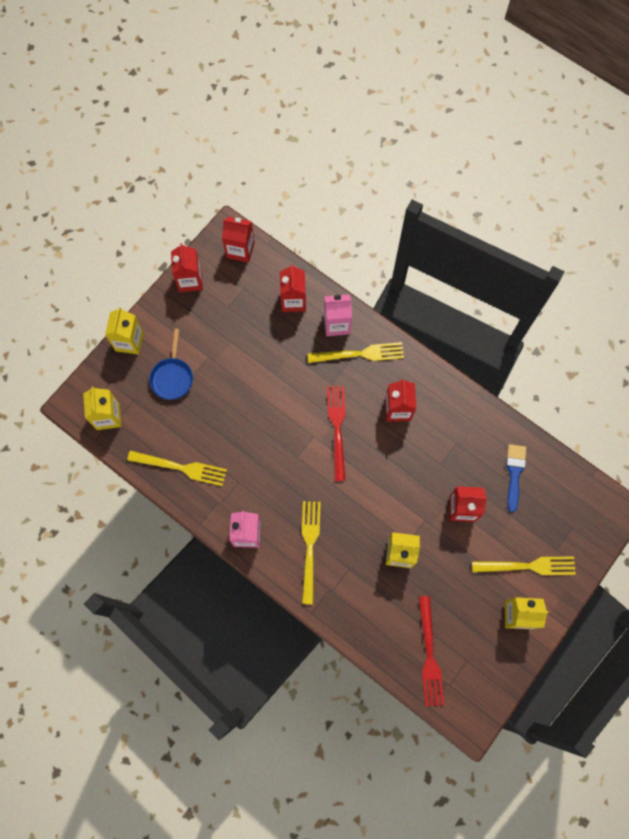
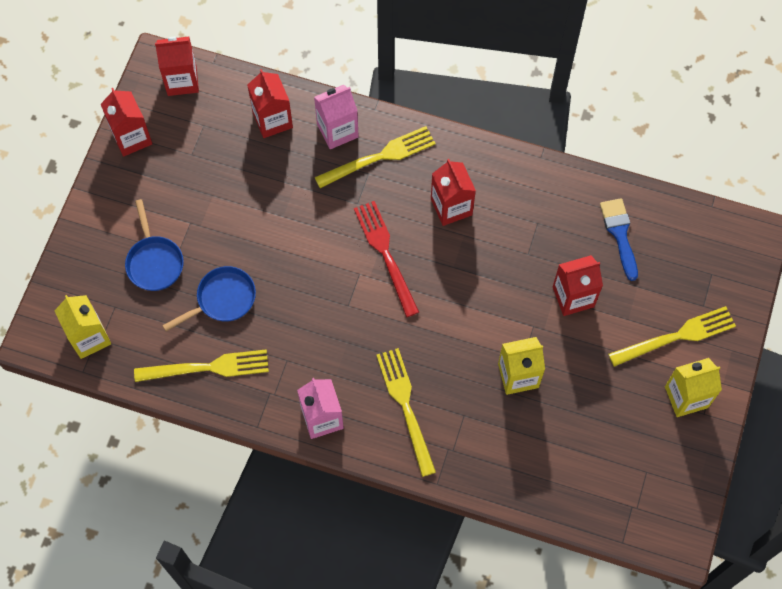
camera: 20 degrees left, 5 degrees down
(129, 341) = (82, 237): yellow carton -> none
(210, 421) = (222, 299): none -> blue pan
(429, 655) = (600, 482): red fork -> none

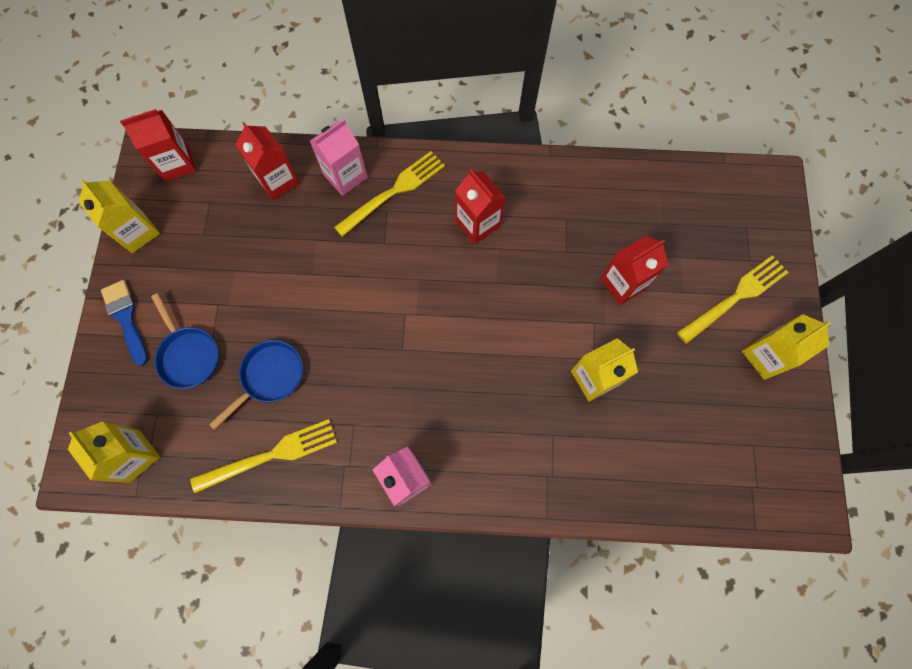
camera: 15 degrees left, 5 degrees up
(132, 138) = (137, 232): red carton -> yellow carton
(385, 254) = (425, 286): red fork -> none
(405, 406) = (490, 441): yellow fork -> none
(619, 234) = (647, 210): blue brush -> blue brush (126, 318)

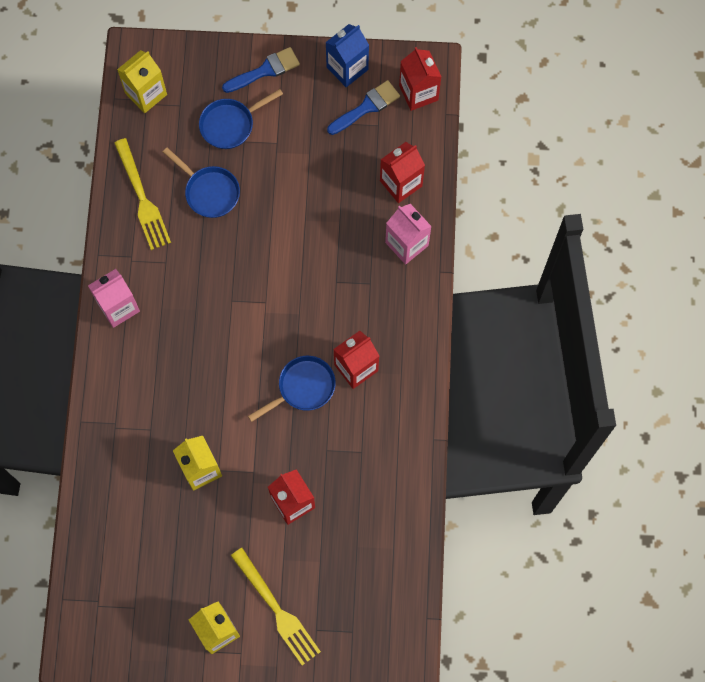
camera: 90 degrees right, 0 degrees up
(137, 232) = (347, 68): yellow carton -> blue carton
(186, 213) = (366, 107): none -> blue brush
(394, 191) = (390, 289): yellow fork -> none
(500, 274) = (303, 387): none -> blue pan

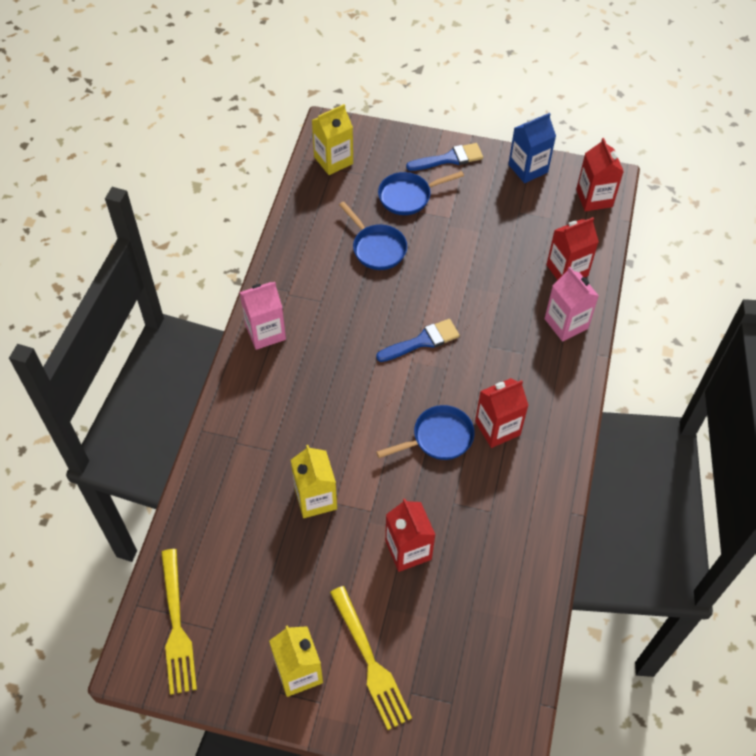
camera: 10 degrees right, 15 degrees down
(142, 198) = (311, 243): yellow fork -> yellow fork (177, 626)
(366, 107) = (542, 202): blue brush -> blue brush (422, 341)

